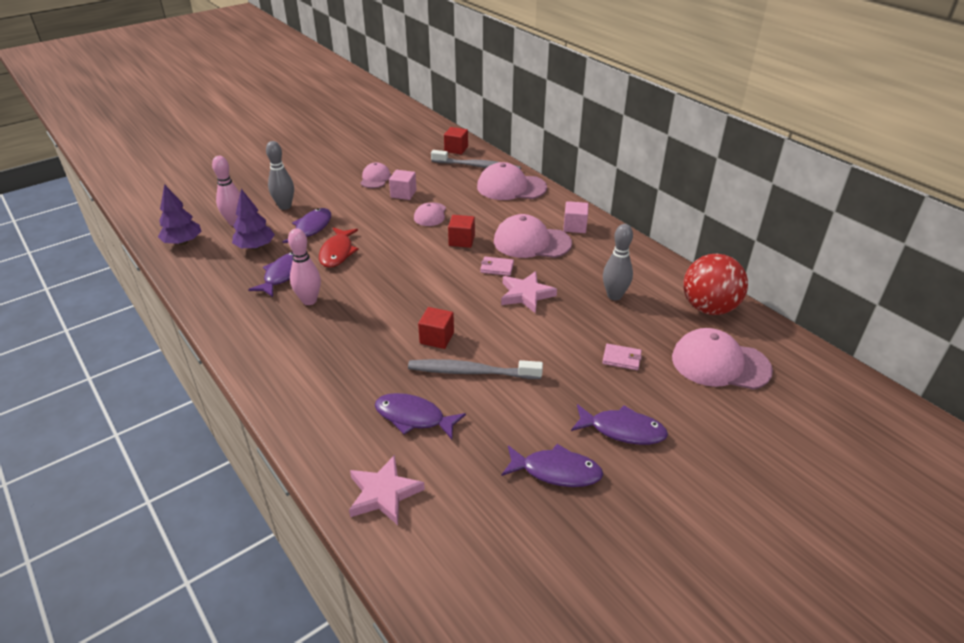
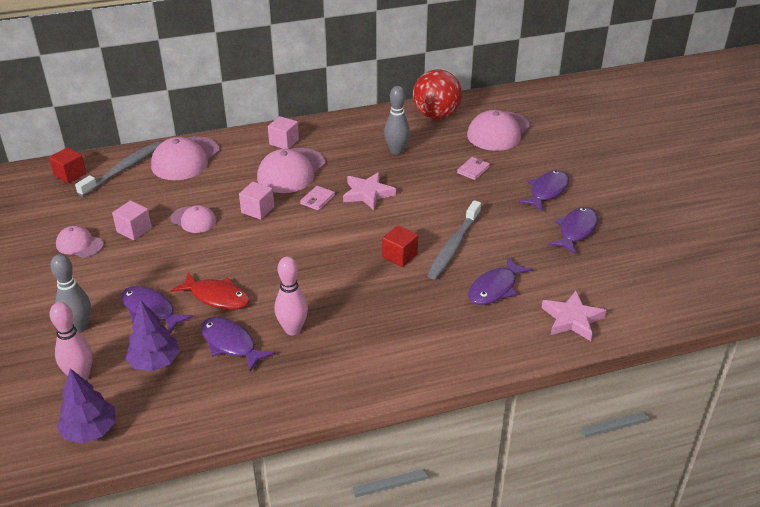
camera: 70 degrees left, 0 degrees up
(461, 240) = (257, 210): red cube -> pink cube

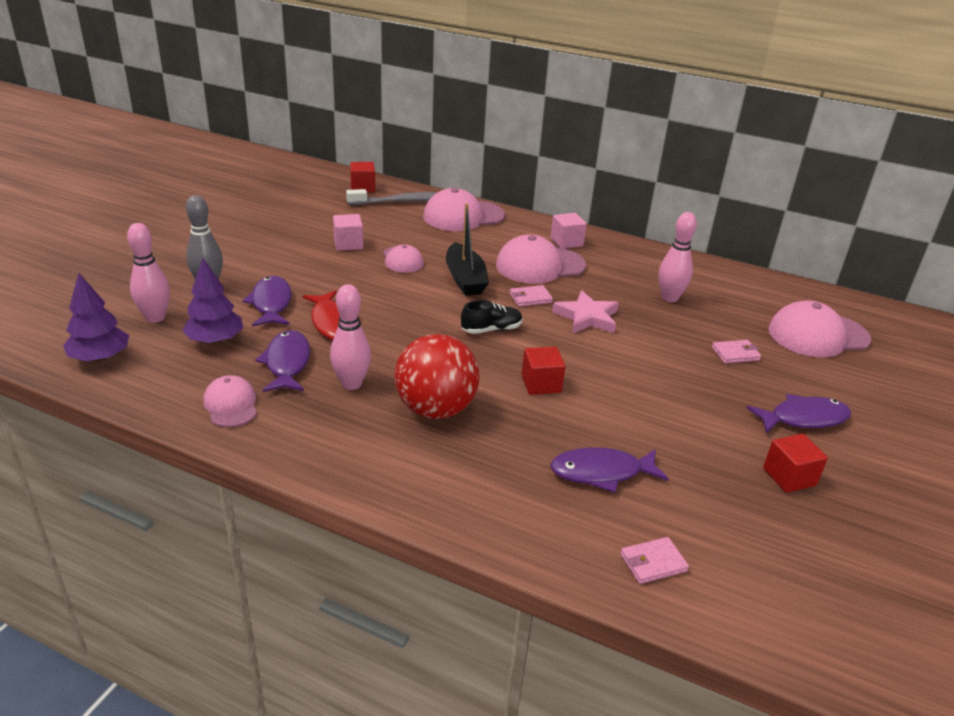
camera: 40 degrees right, 5 degrees down
(79, 244) = (296, 234): pink cap -> pink cap (231, 405)
(257, 210) = (465, 279): pink cube -> black boat
(324, 237) = (491, 330): none -> black shoe
(396, 151) = (669, 298): grey bowling pin -> pink bowling pin
(436, 115) = (759, 289): red ball -> red ball (435, 409)
(454, 246) = (612, 408): grey toothbrush -> none
(572, 319) = (653, 563): pink star -> pink wallet
(576, 230) = (789, 477): purple fish -> red cube

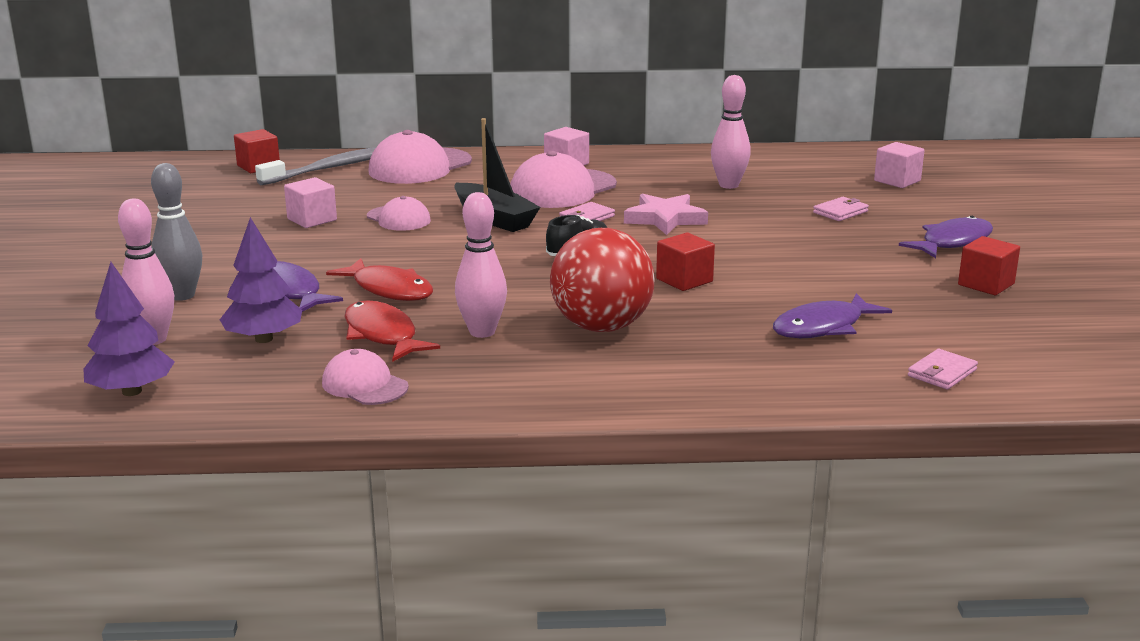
camera: 25 degrees left, 10 degrees down
(287, 363) = (382, 335): purple fish -> red fish
(818, 335) = (897, 181): pink cap -> pink cube

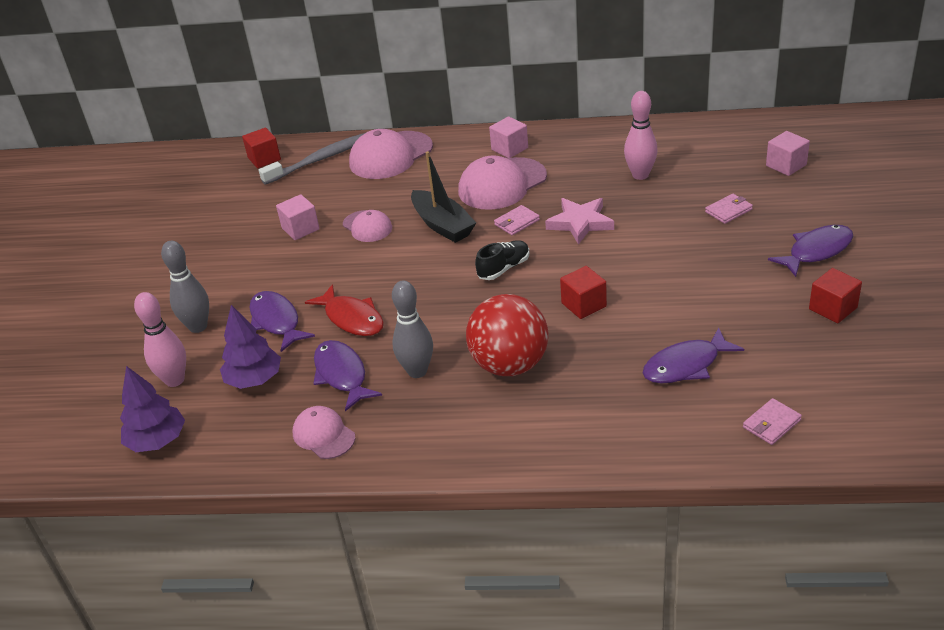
camera: 10 degrees right, 15 degrees up
(382, 335) = (342, 375): red fish -> purple fish
(482, 332) = (417, 371): pink bowling pin -> grey bowling pin

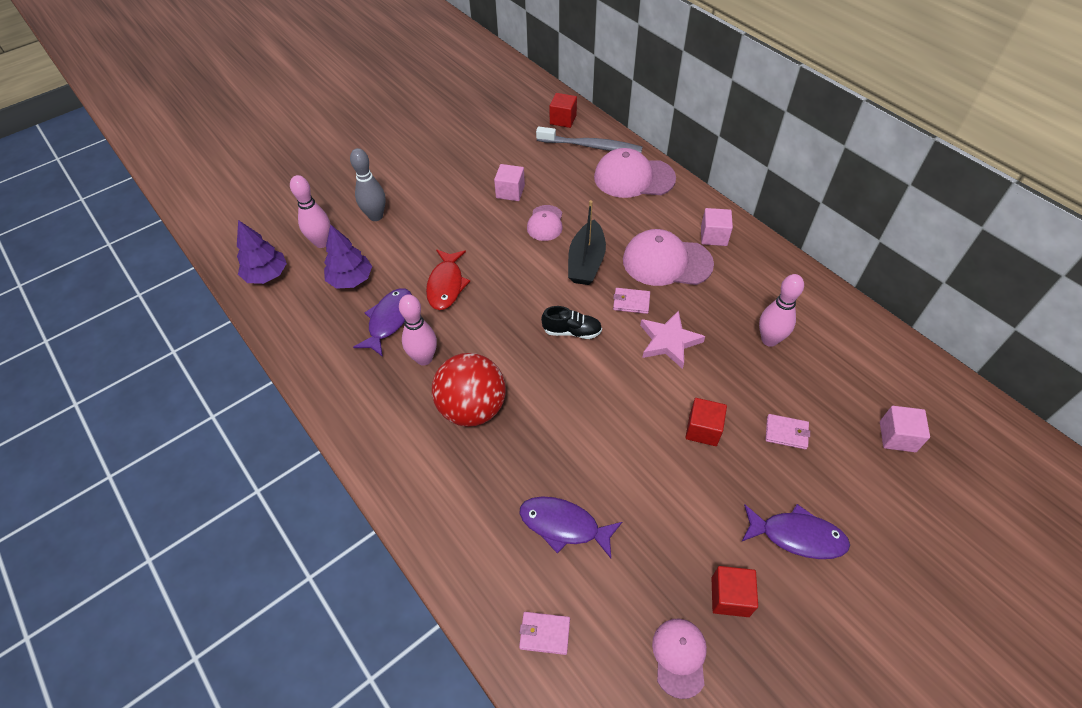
camera: 45 degrees right, 15 degrees up
(276, 321) = (411, 249): purple fish -> none
(323, 435) = (328, 352): pink cap -> pink cap (679, 657)
(417, 371) = (424, 358): grey bowling pin -> pink bowling pin
(583, 305) = (575, 409): red cube -> red cube (703, 429)

